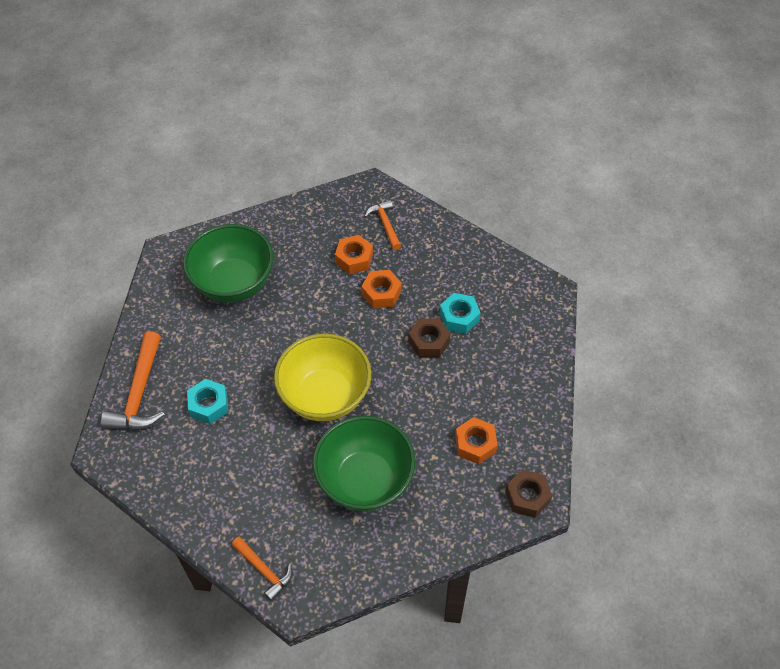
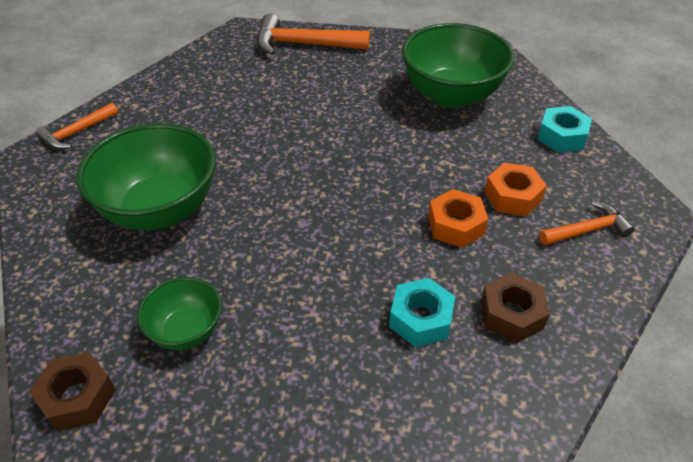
camera: 90 degrees right, 10 degrees down
(209, 405) = (285, 87): turquoise nut -> turquoise nut (562, 136)
(325, 396) = (287, 173): yellow bowl -> none
(429, 342) = (371, 278): brown nut -> brown nut (511, 314)
(475, 444) = (186, 331): orange nut -> green bowl

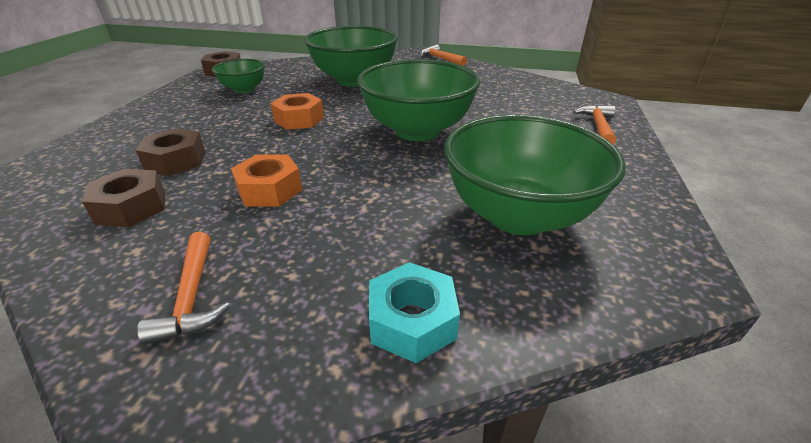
camera: 95 degrees right, 10 degrees down
(304, 44) = (598, 126): orange hammer -> orange hammer, size x0.59
(323, 144) = (417, 131): none -> green bowl
(420, 319) = (176, 161): turquoise nut -> brown nut
(512, 196) = (292, 237): orange nut -> orange nut (299, 119)

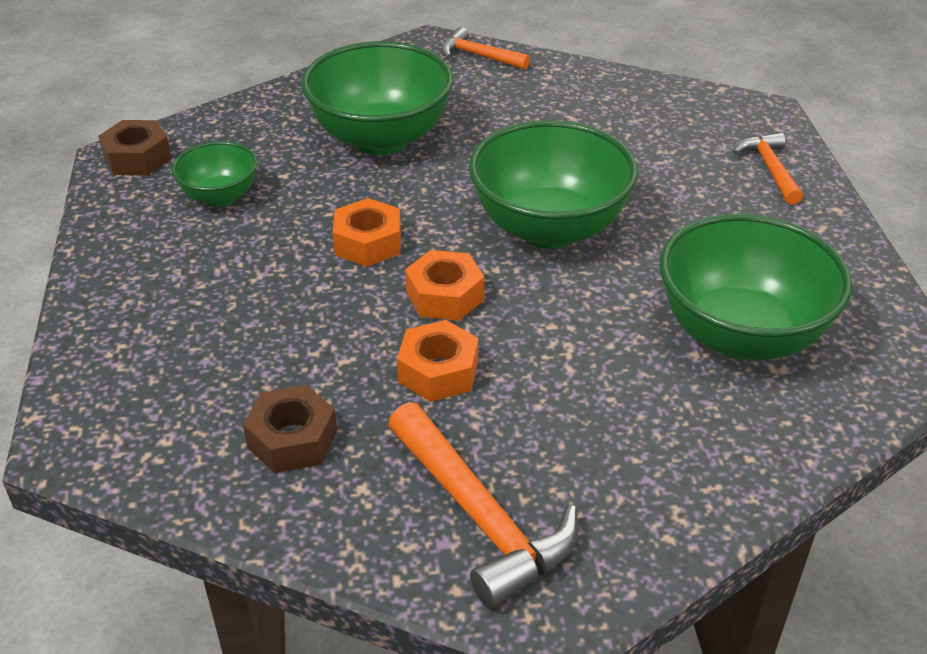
camera: 20 degrees left, 5 degrees up
(176, 161) = (268, 358): brown nut -> none
(192, 296) = (479, 517): orange hammer -> orange hammer, size x1.68
(317, 151) = (445, 296): none -> orange nut
(412, 321) = (705, 479): turquoise nut -> none

